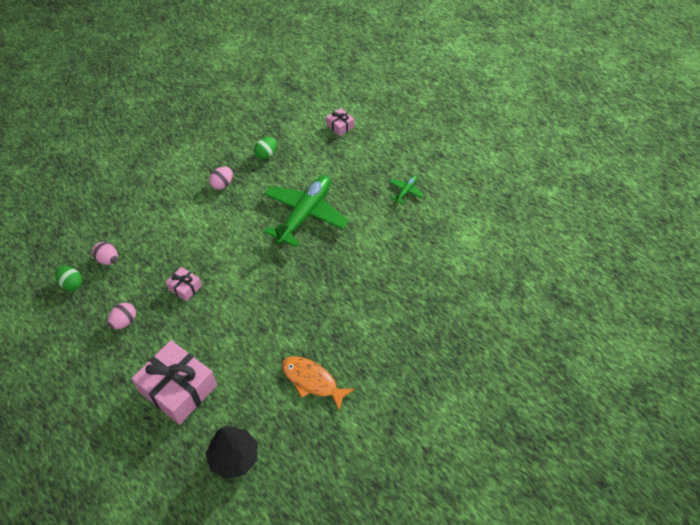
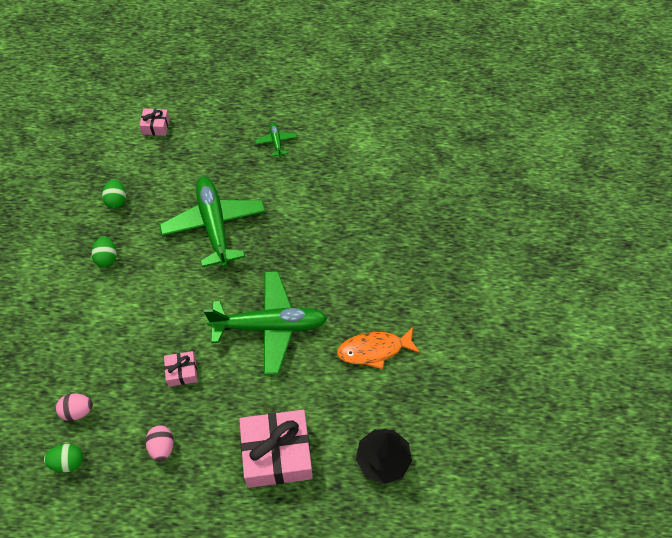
camera: 45 degrees left, 5 degrees up
(222, 184) = (107, 258): pink egg -> green egg
(266, 306) = (270, 326): none -> green plane

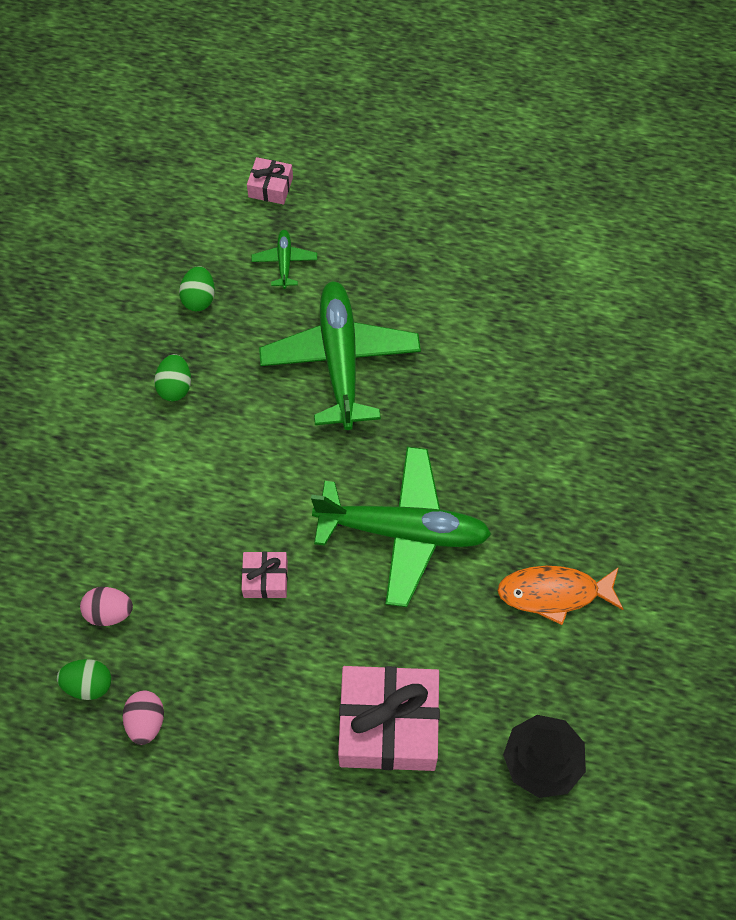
camera: 10 degrees right, 5 degrees up
(162, 447) = (224, 686): pink egg -> pink egg (146, 722)
(276, 142) = (451, 239): green plane -> green plane (284, 262)

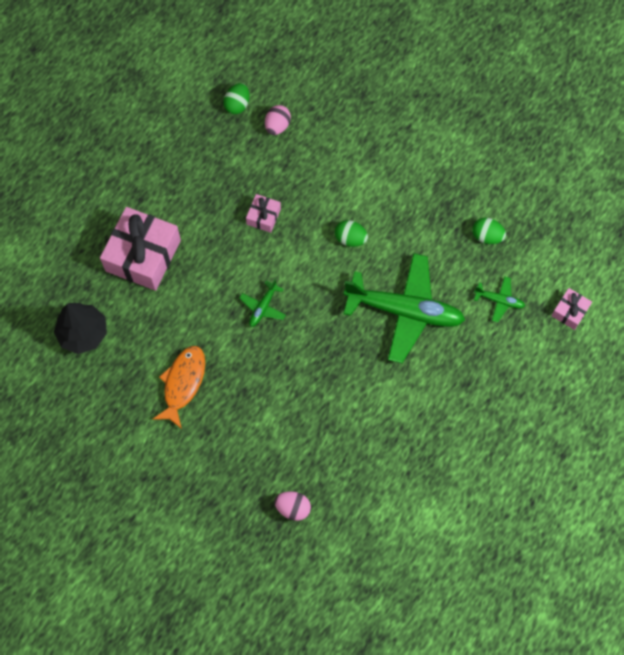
camera: 110 degrees right, 5 degrees up
(146, 722) = (202, 129): pink egg -> pink egg (293, 508)
(175, 386) = (421, 203): green egg -> green egg (350, 239)
(403, 531) = (263, 307): green plane -> green plane, size x0.43

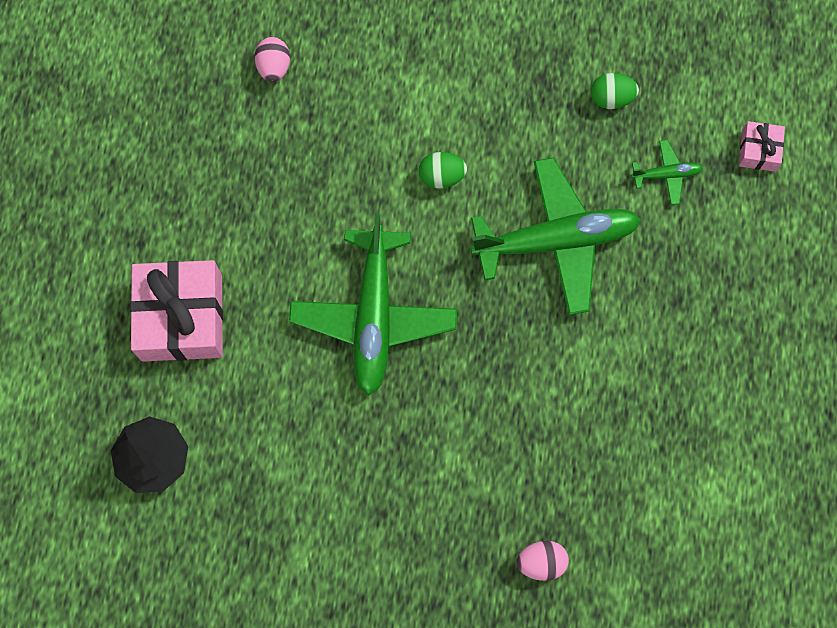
camera: 25 degrees left, 5 degrees up
(183, 383) = (319, 465): orange fish -> none
(237, 105) = (207, 61): green egg -> none
(263, 216) = (315, 196): pink gift -> none
(263, 307) = (373, 317): green plane -> green plane, size x2.33

